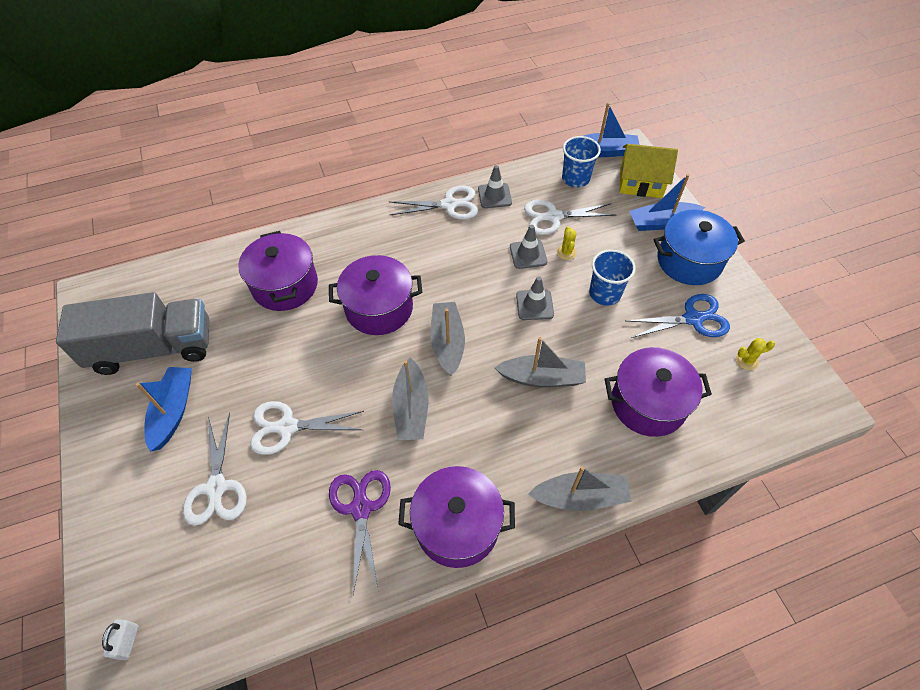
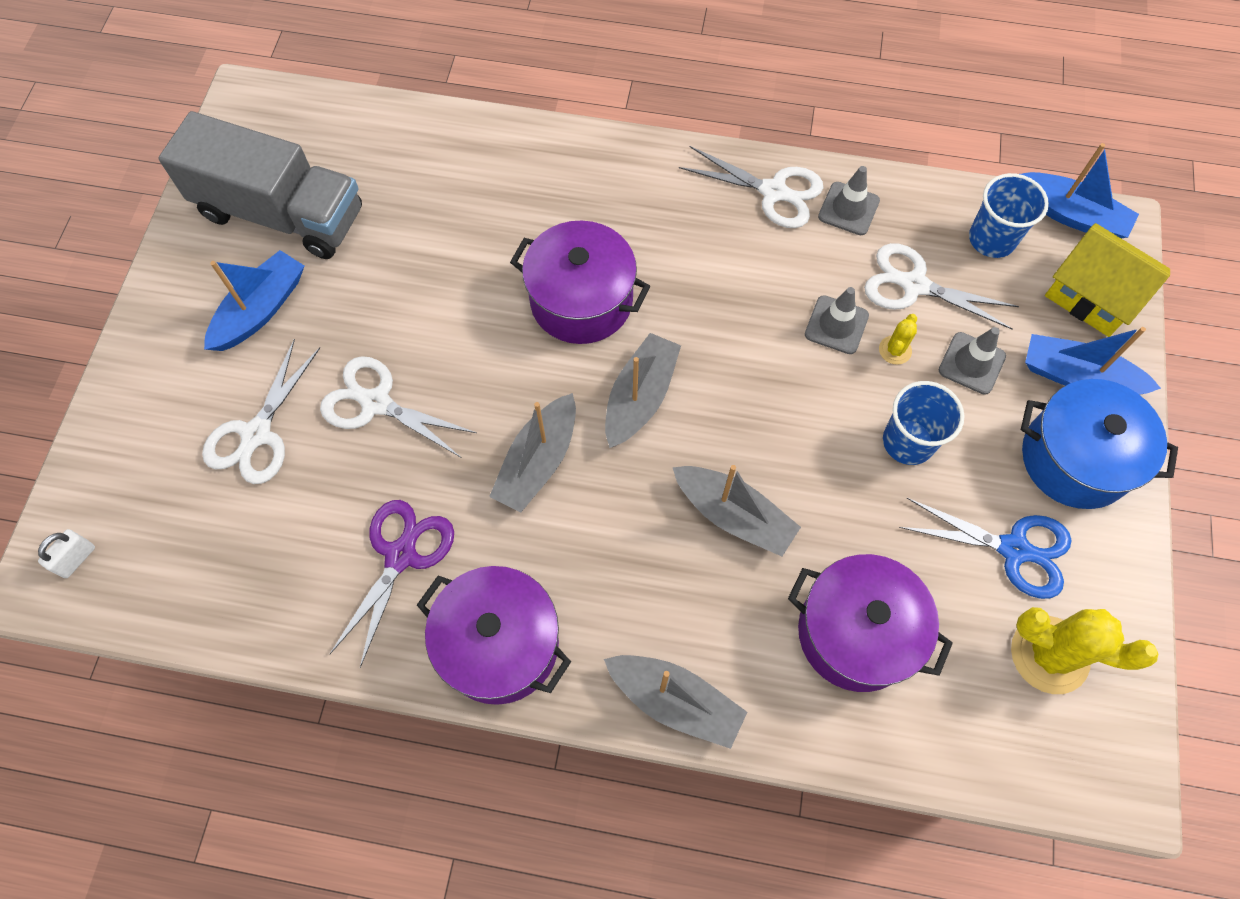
camera: 30 degrees right, 10 degrees up
(285, 285) = (482, 206): purple pot -> none
(534, 305) = (794, 406): grey traffic cone -> grey traffic cone (971, 363)
(747, 360) = (1049, 654): yellow cactus -> yellow cactus, size x2.10

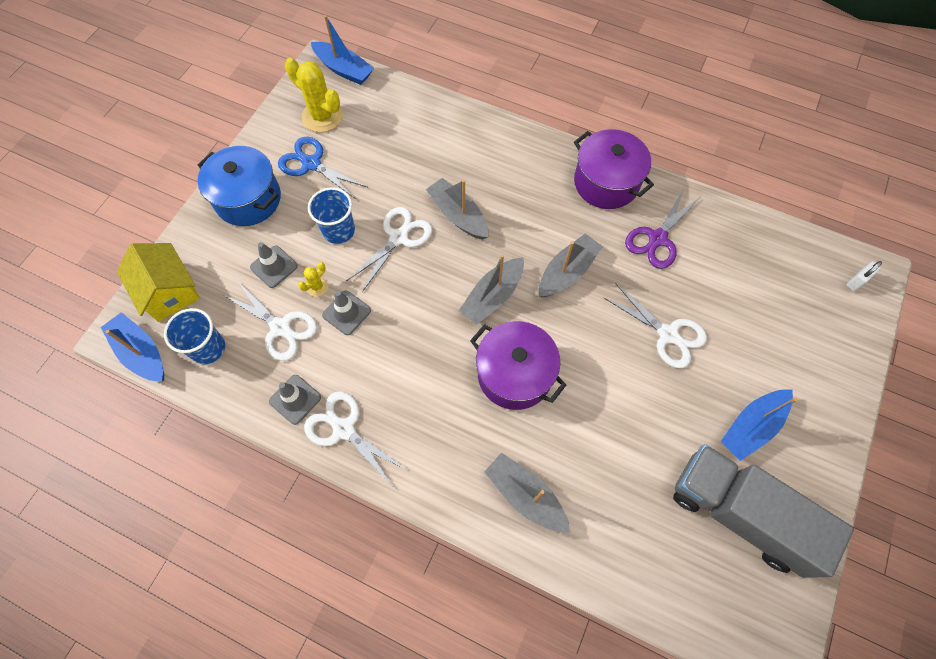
camera: 165 degrees left, 0 degrees up
(256, 434) = (749, 332): white scissors -> white scissors (398, 237)
(675, 701) = (519, 139): grey boat -> grey boat (525, 495)
(856, 633) = (415, 146): purple pot -> none
(1077, 376) = (215, 243): blue boat -> blue boat (344, 69)

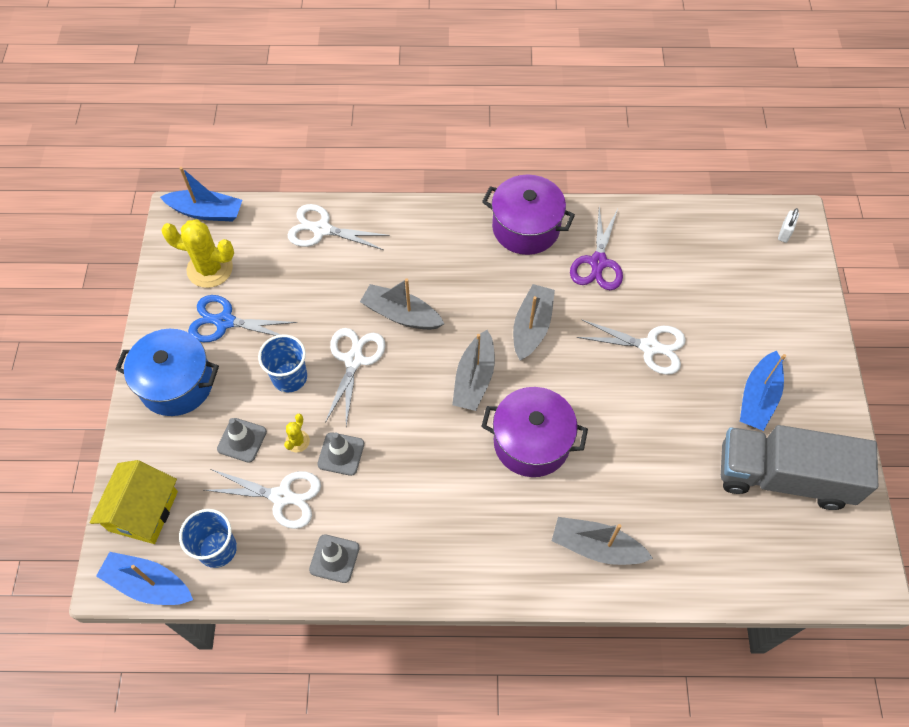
camera: 25 degrees left, 5 degrees down
(169, 291) = (143, 511): yellow house -> yellow house turned 75 degrees clockwise
(344, 429) = (397, 565): white scissors -> white scissors (321, 229)

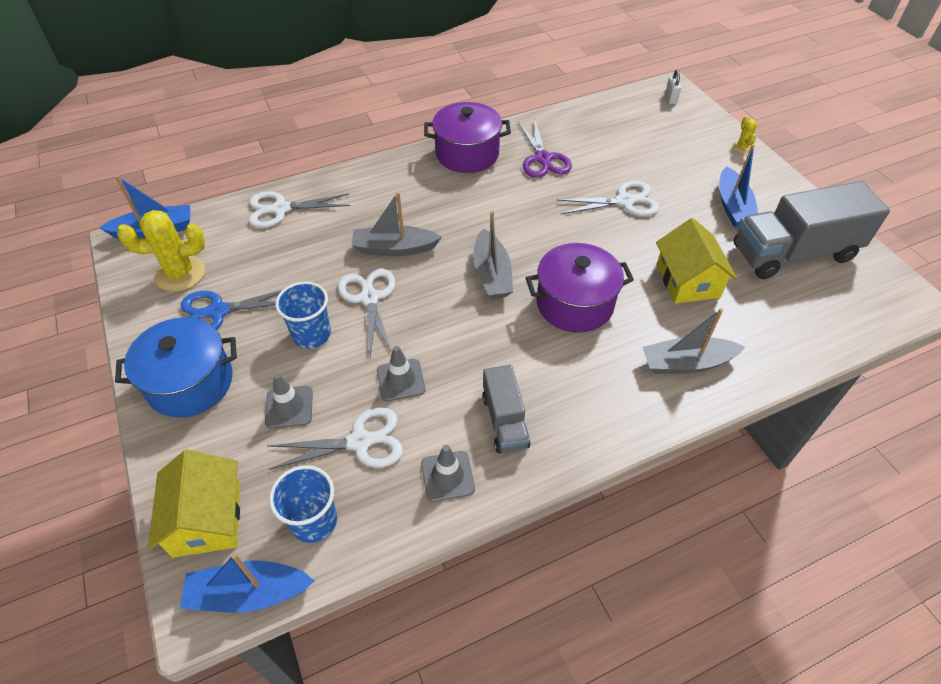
camera: 25 degrees left, 10 degrees down
(297, 441) = (349, 386): yellow cactus -> yellow cactus (742, 147)
(406, 530) = (505, 421): none -> grey truck
(531, 327) = (517, 220): grey boat -> none
(654, 463) = (687, 281): none -> yellow house

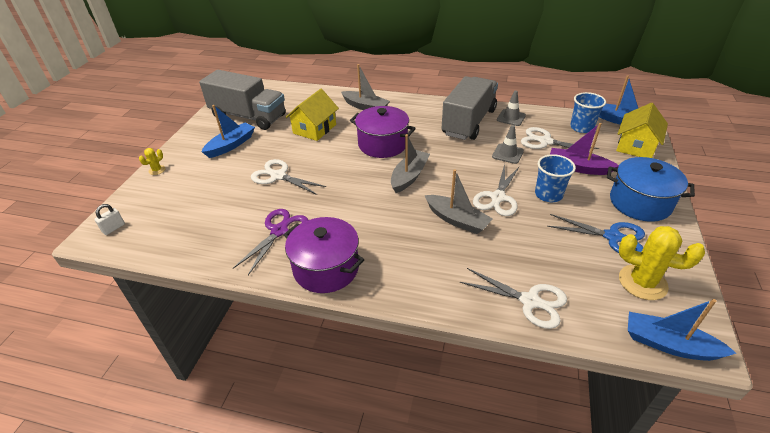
camera: 140 degrees left, 10 degrees down
(289, 407) = (578, 167): grey traffic cone -> purple boat
(505, 421) = (469, 122): grey truck -> grey truck, size x1.88

